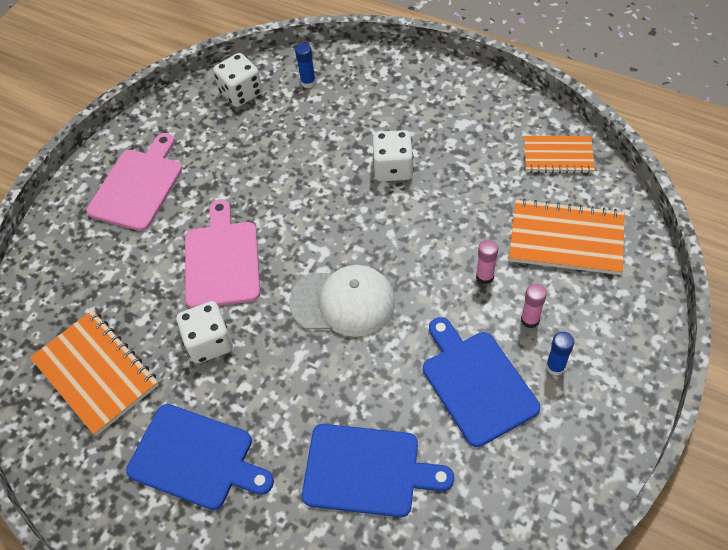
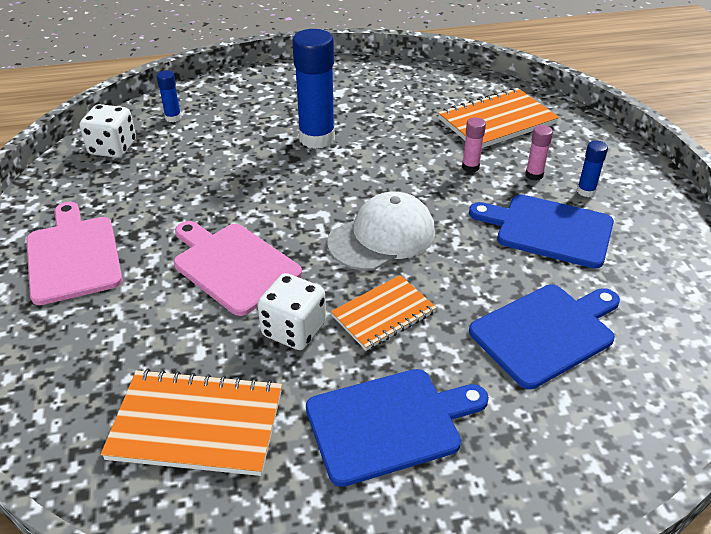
camera: 45 degrees left, 15 degrees down
(393, 168) = (317, 138): white dice -> blue glue stick
(558, 156) = (431, 82): orange notebook -> orange notebook (383, 314)

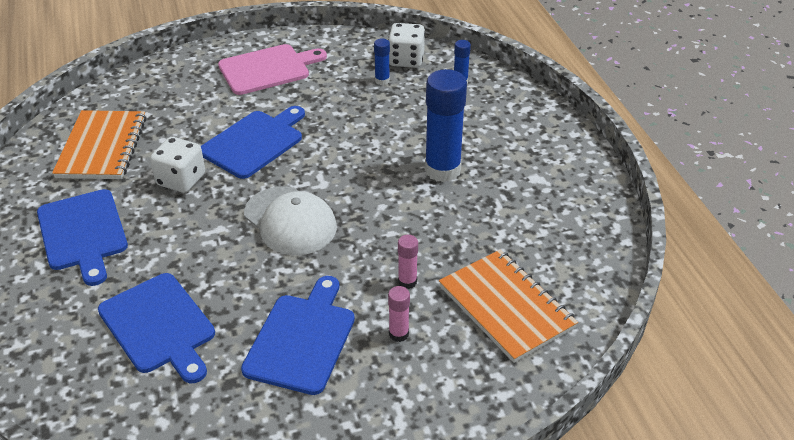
camera: 85 degrees right, 0 degrees up
(233, 266) = (254, 142): pink cutting board -> blue cutting board
(383, 314) = (192, 226): orange notebook -> none
(586, 191) = (372, 378): blue glue stick -> blue glue stick (382, 81)

